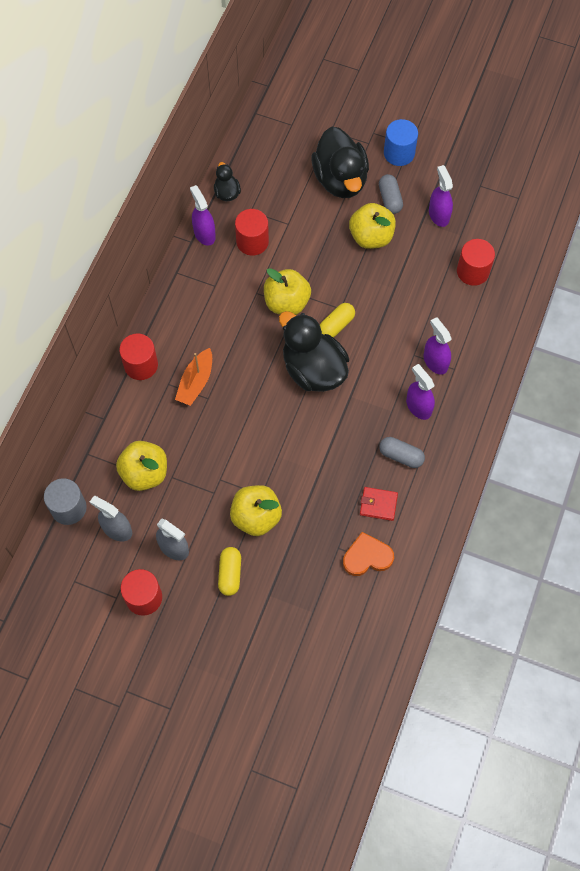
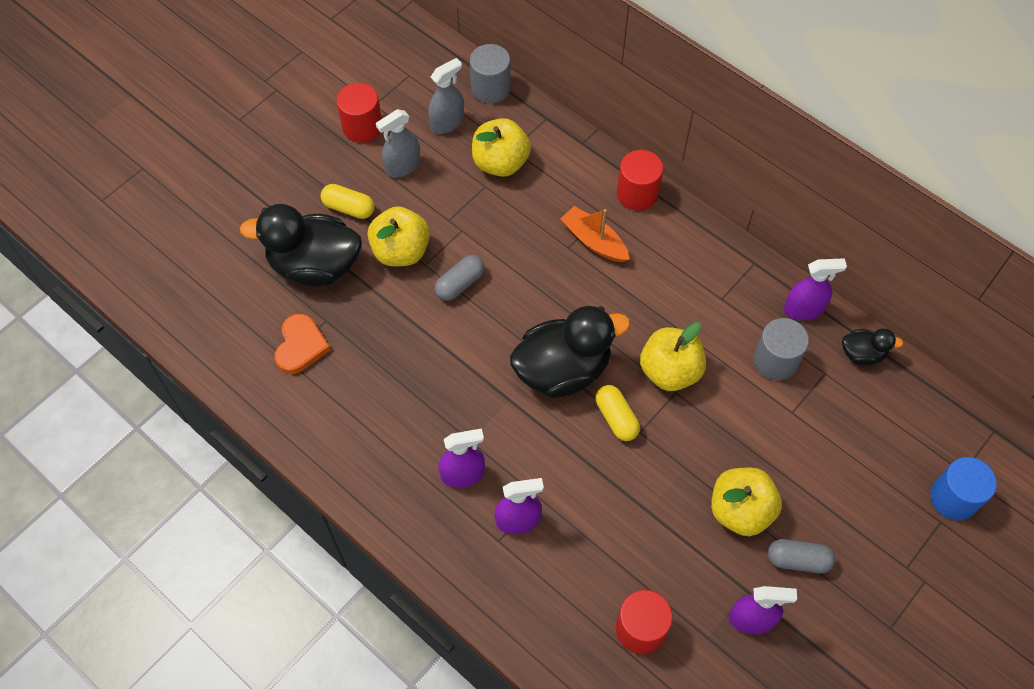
camera: 110 degrees right, 5 degrees down
(252, 242) = (775, 360): red cylinder -> grey cylinder
(340, 179) = (849, 504): black duck -> black duck (315, 266)
(378, 504) = (356, 380): red wallet -> none
(399, 153) = (878, 604): blue cylinder -> blue cylinder (953, 498)
(401, 456) = (406, 428): grey capsule -> grey capsule (460, 284)

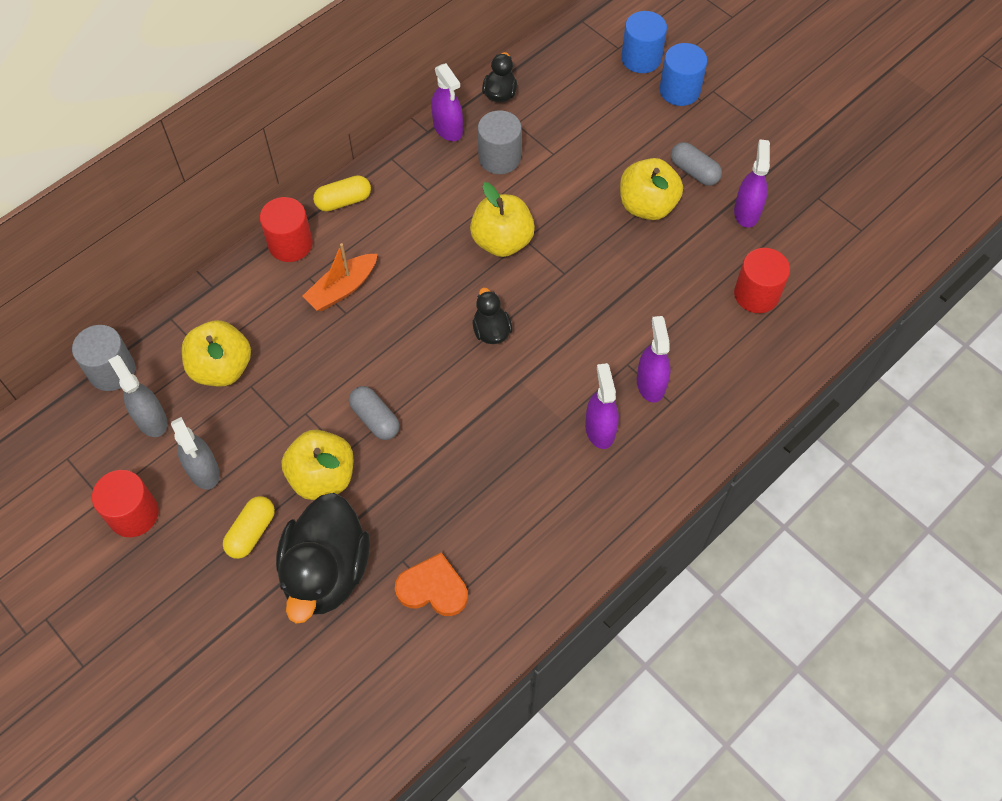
camera: 85 degrees left, 0 degrees up
(563, 370) = (491, 331): black duck -> black duck, size x0.48
(616, 418) = (548, 290): yellow capsule -> yellow capsule (343, 201)
(798, 560) = (694, 171): grey capsule -> grey capsule turned 60 degrees counterclockwise
(803, 309) = (448, 128): purple spray bottle -> purple spray bottle turned 150 degrees clockwise
(915, 542) = (679, 90): none -> blue cylinder

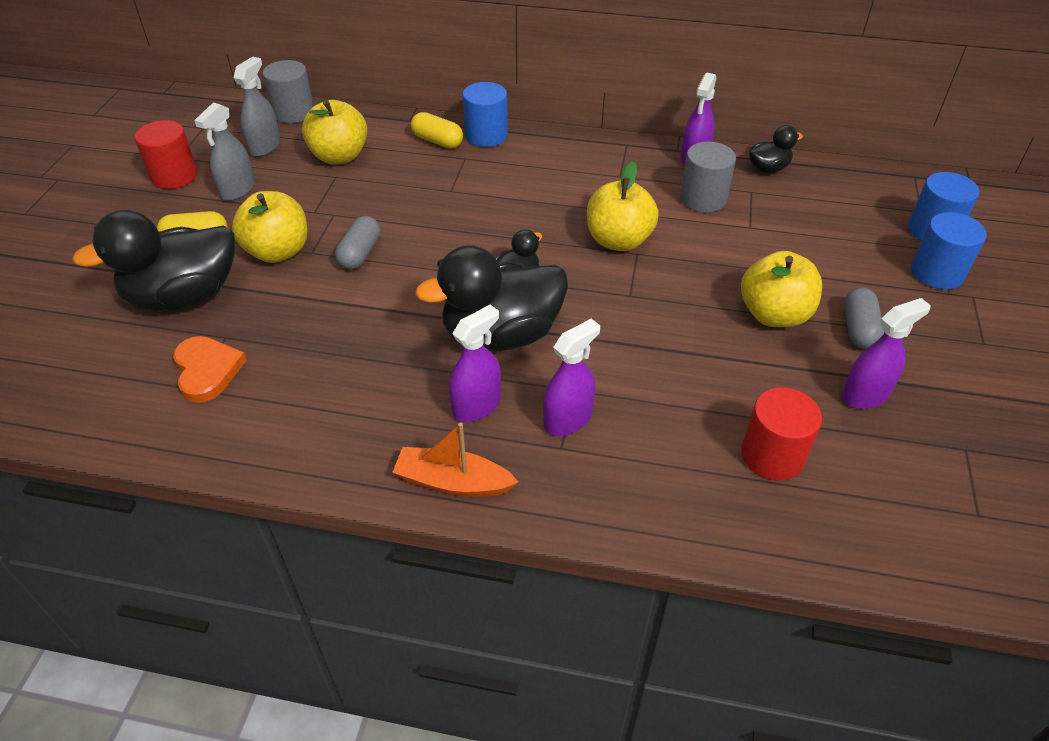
camera: 55 degrees right, 15 degrees down
(290, 244) = (486, 135): red cylinder -> blue cylinder
(342, 289) = (472, 178): orange boat -> orange boat (453, 482)
(343, 201) = (556, 141): yellow capsule -> yellow capsule (437, 141)
(543, 375) = (501, 335): none -> black duck

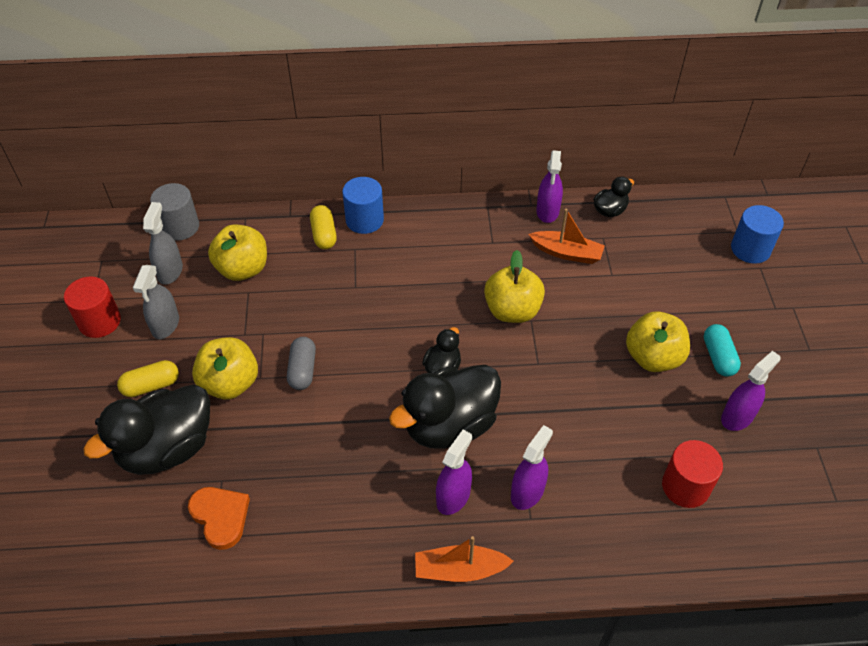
camera: 15 degrees left, 5 degrees up
(437, 141) = (324, 234): yellow capsule -> yellow capsule turned 60 degrees clockwise
(703, 198) = (567, 253): grey cylinder -> orange boat
(859, 329) = (718, 357): grey capsule -> turquoise capsule
(937, 273) = (762, 290): blue cylinder -> none

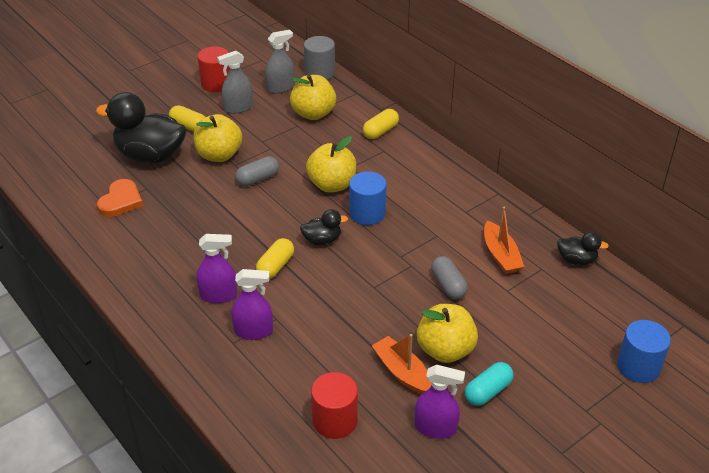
camera: 55 degrees right, 10 degrees down
(364, 220) = (414, 142): blue cylinder -> blue cylinder (367, 213)
(449, 425) = (275, 266): black duck -> yellow capsule
(459, 570) = (163, 324): orange boat -> orange boat (402, 372)
(512, 310) = (410, 251): yellow apple -> yellow apple (332, 185)
(547, 211) = (532, 226): purple spray bottle -> none
(576, 309) = (448, 285): none -> grey capsule

